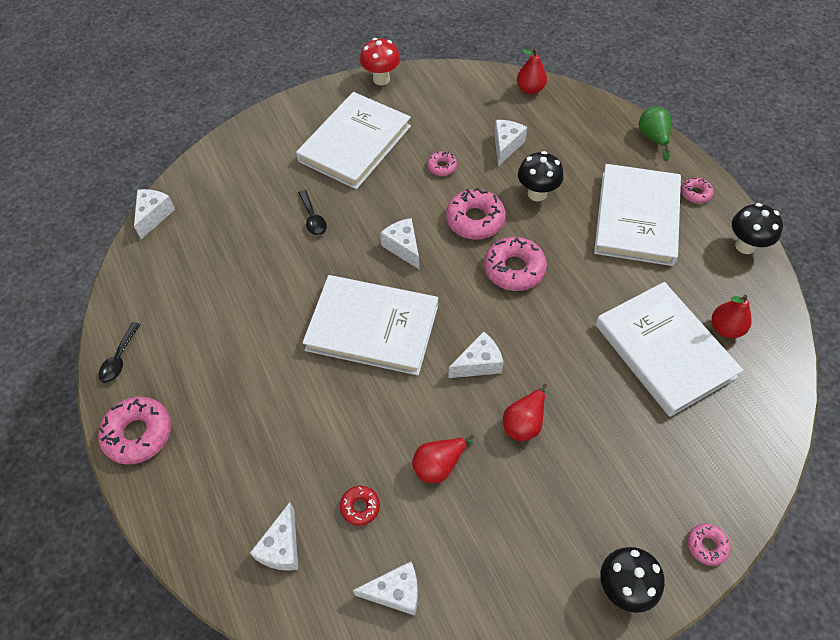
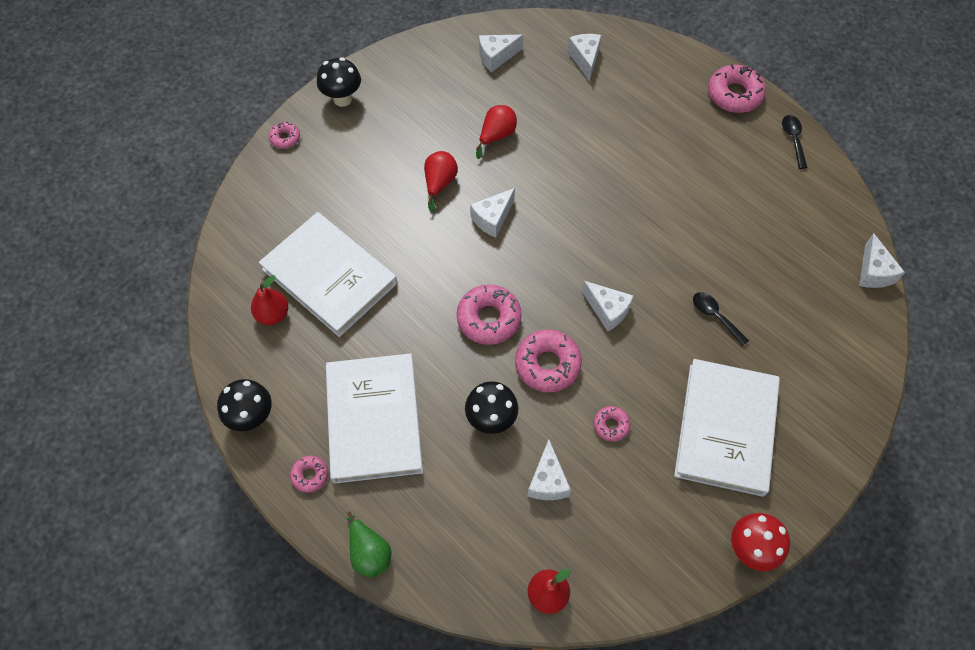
camera: 160 degrees right, 5 degrees up
(360, 507) = (543, 95): red donut -> none
(372, 327) = (598, 224): white book -> none

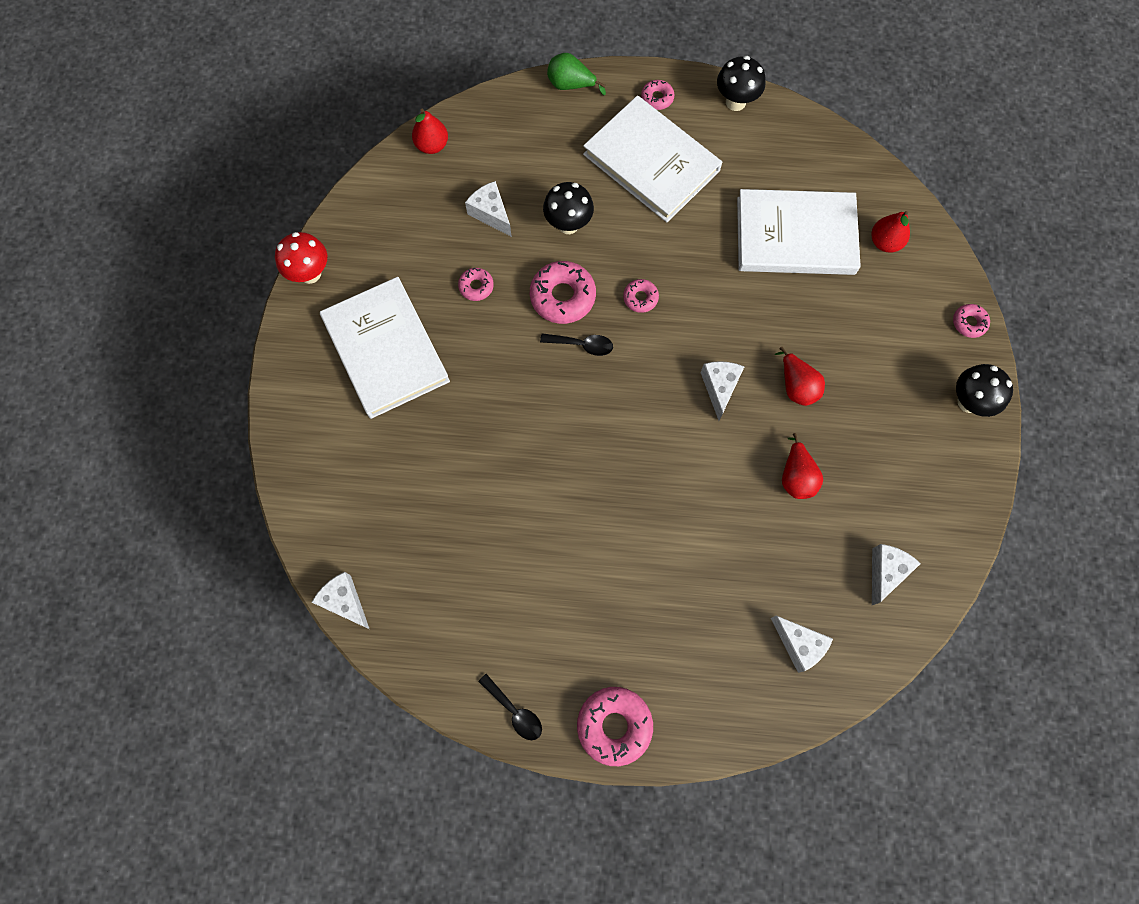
camera: 140 degrees right, 10 degrees up
(273, 314) = (803, 176): red pear -> red pear (885, 242)
(489, 318) = (640, 298): pink donut -> pink donut, size x0.54
(607, 310) = (552, 378): white cheese -> none
(715, 316) = (458, 442): black spoon -> black spoon (582, 345)

